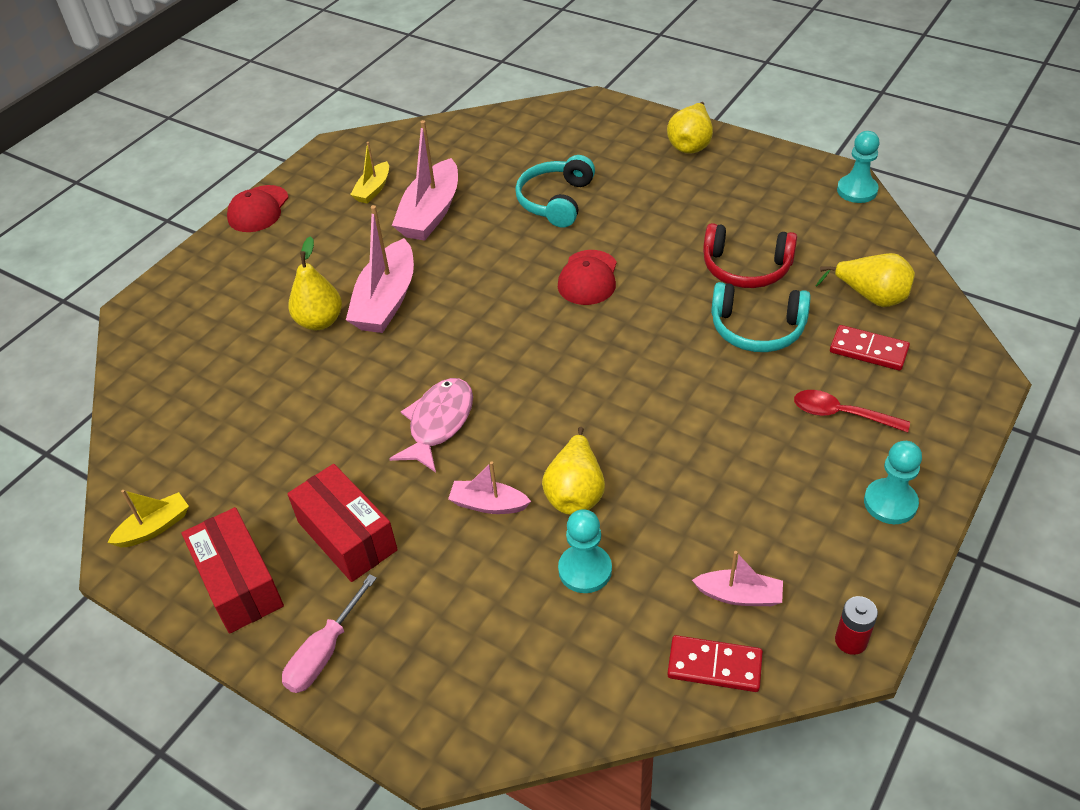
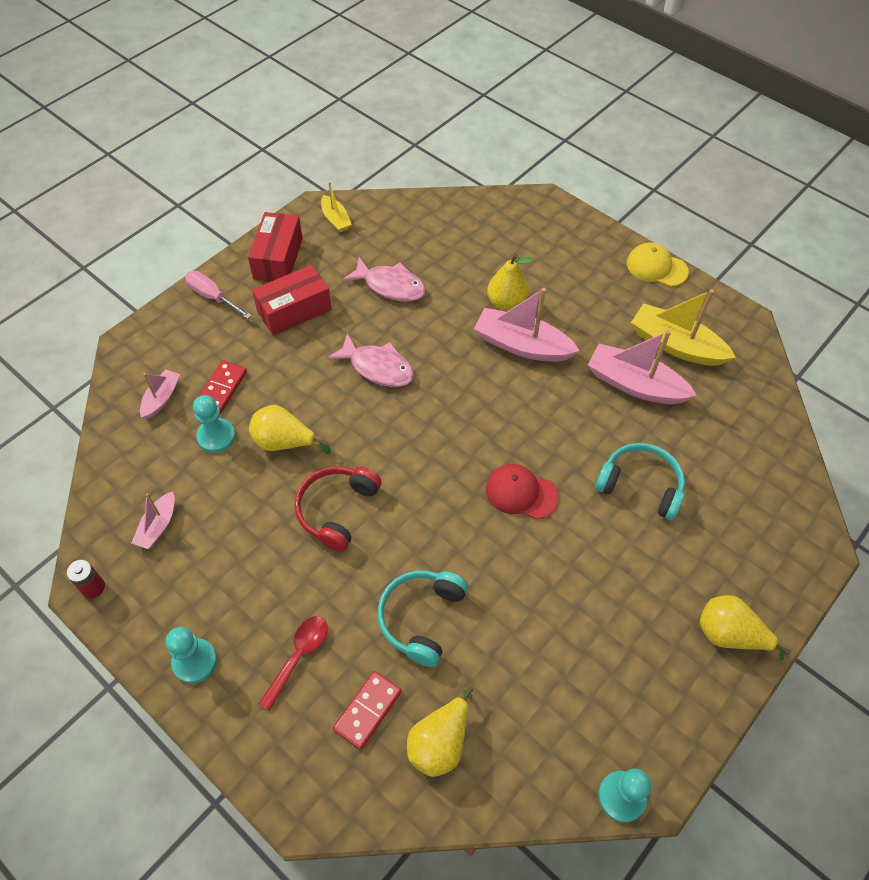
camera: 95 degrees right, 10 degrees up
(239, 583) = (278, 258): red box -> red box turned 60 degrees counterclockwise
(258, 209) = (656, 267): red cap -> yellow cap
(294, 436) = (390, 286): none -> pink fish
(373, 189) = (675, 345): yellow boat -> yellow boat, size x1.85
(488, 504) = (292, 389): pink boat -> pink boat (161, 398)
(714, 665) = (113, 497): red domino -> red domino (222, 388)
(746, 268) = (508, 633): red headphones -> red headphones (336, 510)

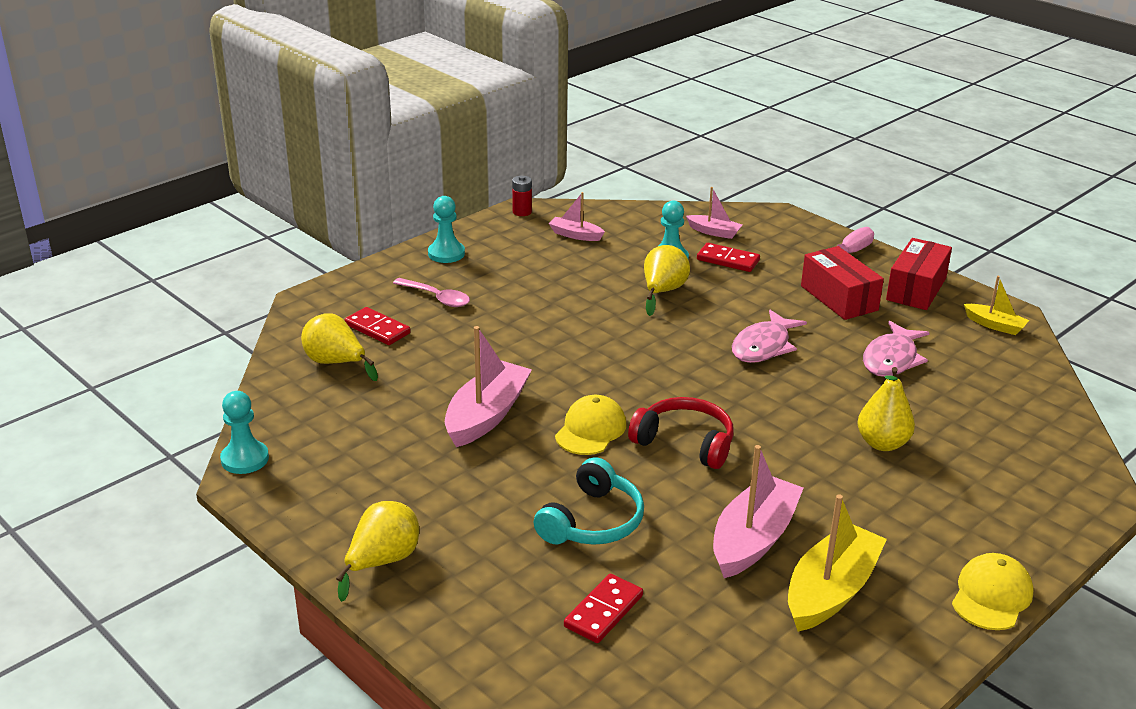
camera: 95 degrees right, 25 degrees down
(278, 258) = (916, 289): red box -> red box turned 75 degrees counterclockwise
(298, 656) = (437, 298): red spoon -> pink spoon
(335, 219) = (995, 325): yellow boat -> yellow boat turned 120 degrees counterclockwise
(336, 510) = (582, 318): red headphones -> red headphones (685, 442)
(421, 618) = (457, 359): turquoise headphones -> none
(521, 493) = (591, 430): red cap -> yellow cap
(522, 345) = (810, 450): pink boat -> pink boat (486, 415)
(736, 474) = (604, 611): none -> red domino

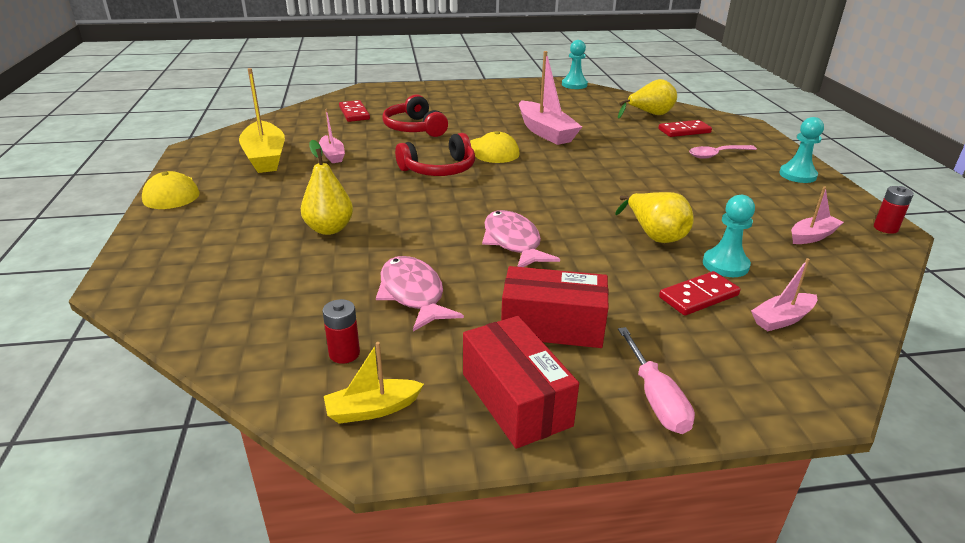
camera: 125 degrees right, 0 degrees up
(382, 562) = (458, 90): yellow pear -> none
(593, 521) = (414, 128): turquoise headphones -> red headphones
(753, 539) = (332, 155): pink boat -> pink boat, size x0.54
(980, 355) = (344, 354): none -> red battery

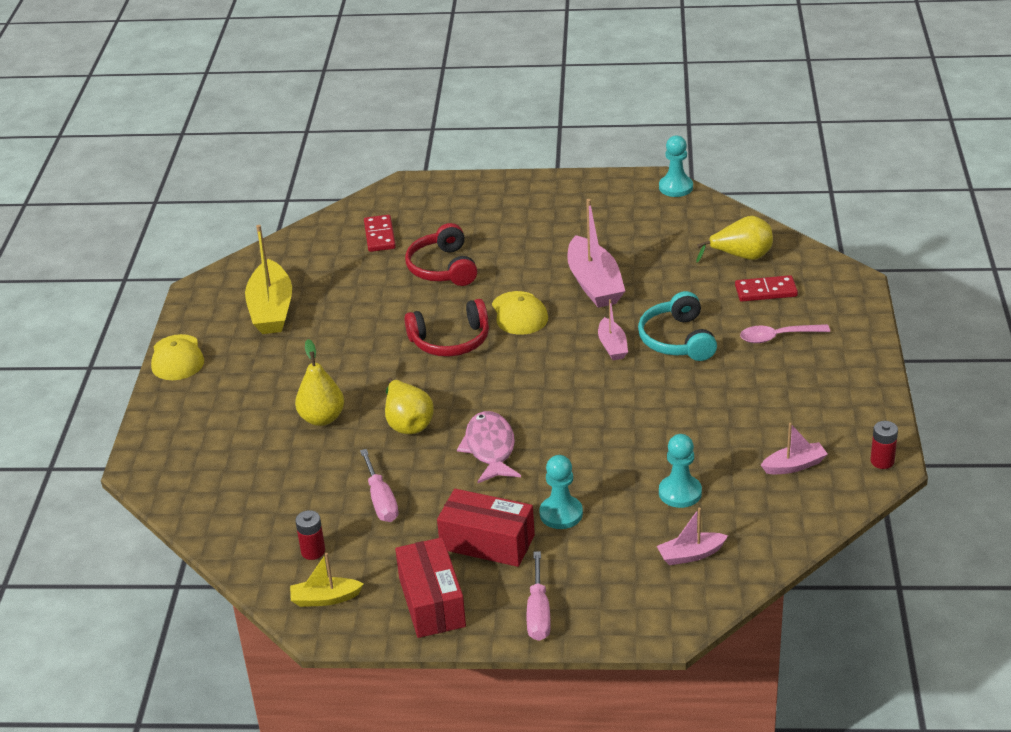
camera: 15 degrees right, 5 degrees up
(332, 155) = (342, 310): pink boat -> pink boat (612, 346)
(413, 294) = (381, 500): pink fish -> pink screwdriver
(636, 160) = (677, 340): none -> turquoise headphones
(655, 235) = (633, 451): yellow pear -> yellow pear (408, 423)
(698, 296) = (631, 525): red domino -> none
(797, 175) = (849, 377): turquoise pawn -> turquoise pawn (561, 514)

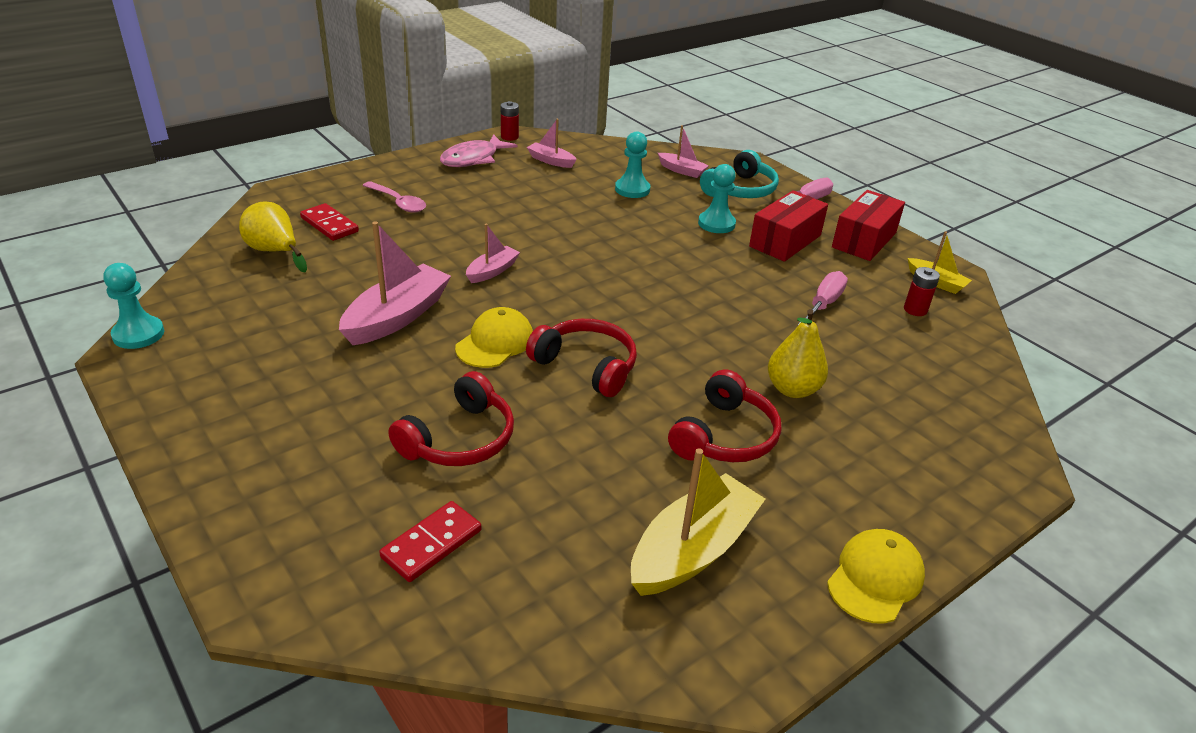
camera: 135 degrees left, 0 degrees up
(323, 364) = (725, 436): none -> red headphones
(408, 423) = (727, 334): yellow pear -> none
(487, 542) = (785, 241): red box -> red box turned 60 degrees clockwise
(490, 449) = (697, 279): pink fish -> pink fish (473, 159)
(677, 340) = (449, 244): turquoise headphones -> turquoise headphones (740, 190)

